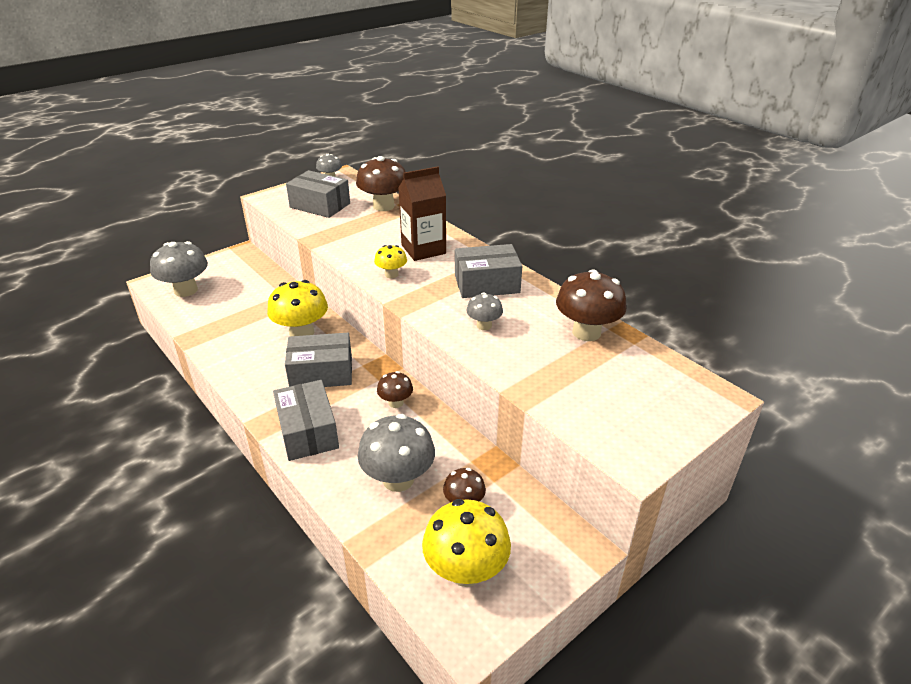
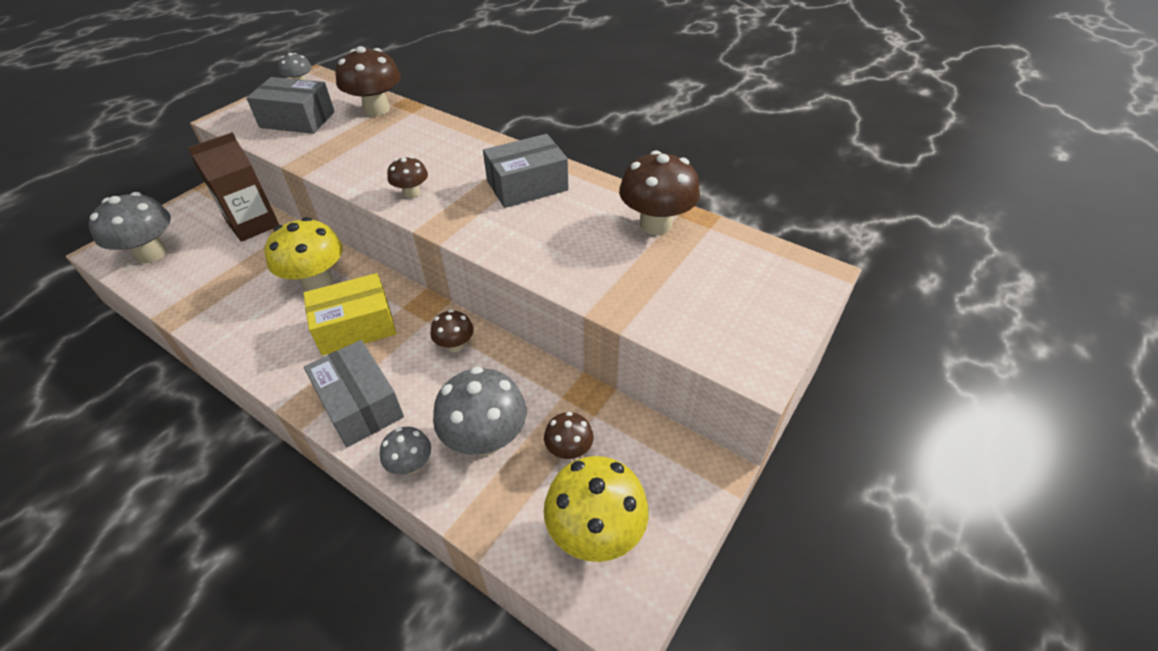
camera: 15 degrees left, 10 degrees up
(321, 373) = (355, 326): grey box -> yellow box
(391, 274) = (412, 193): yellow mushroom -> brown mushroom
(423, 249) = (440, 155): brown carton -> brown carton (253, 224)
(484, 325) = (540, 237): grey mushroom -> grey mushroom (411, 464)

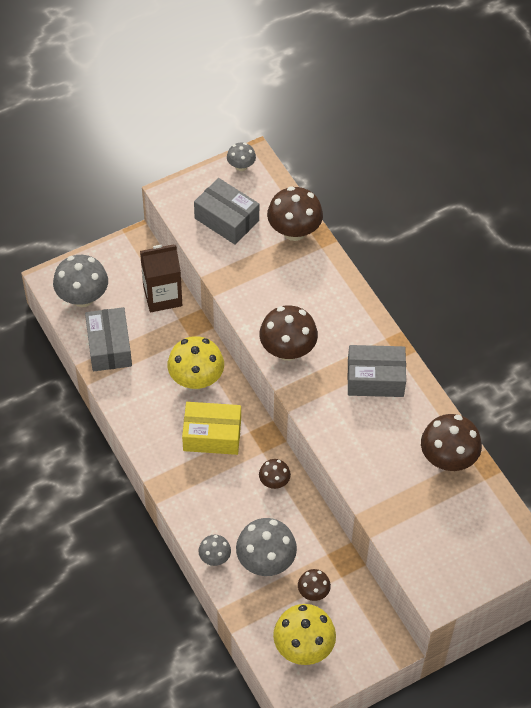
camera: 25 degrees right, 10 degrees up
(360, 404) = (197, 501): grey box -> grey box (109, 347)
(412, 193) = (287, 350): brown mushroom -> brown mushroom, size x1.85

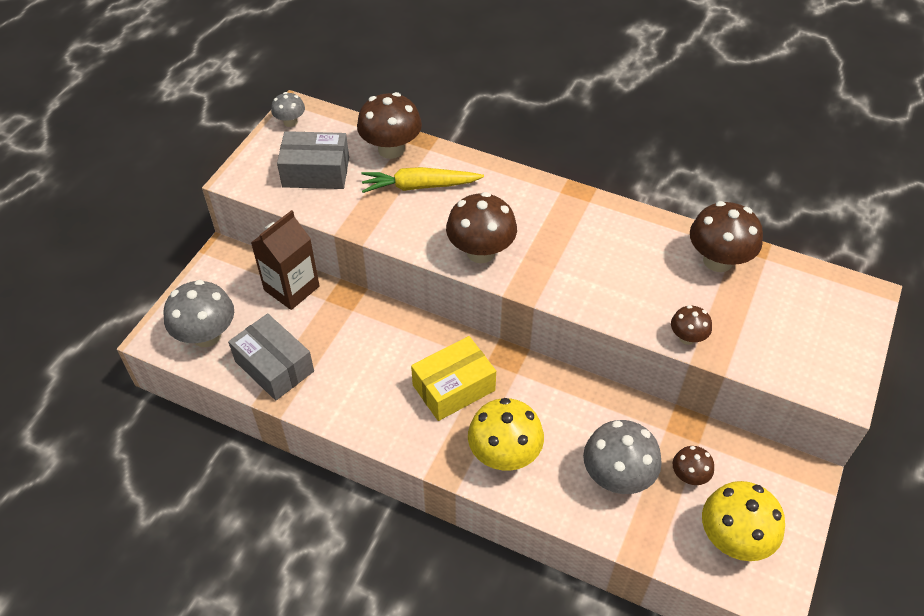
camera: 35 degrees left, 5 degrees down
(196, 379) = (392, 345): yellow mushroom -> yellow mushroom (504, 455)
(215, 558) = (564, 508): grey mushroom -> none
(274, 482) = (553, 394): brown mushroom -> brown mushroom (687, 337)
(289, 274) = (419, 186): none -> yellow carrot
(375, 379) = (585, 230): grey box -> none

